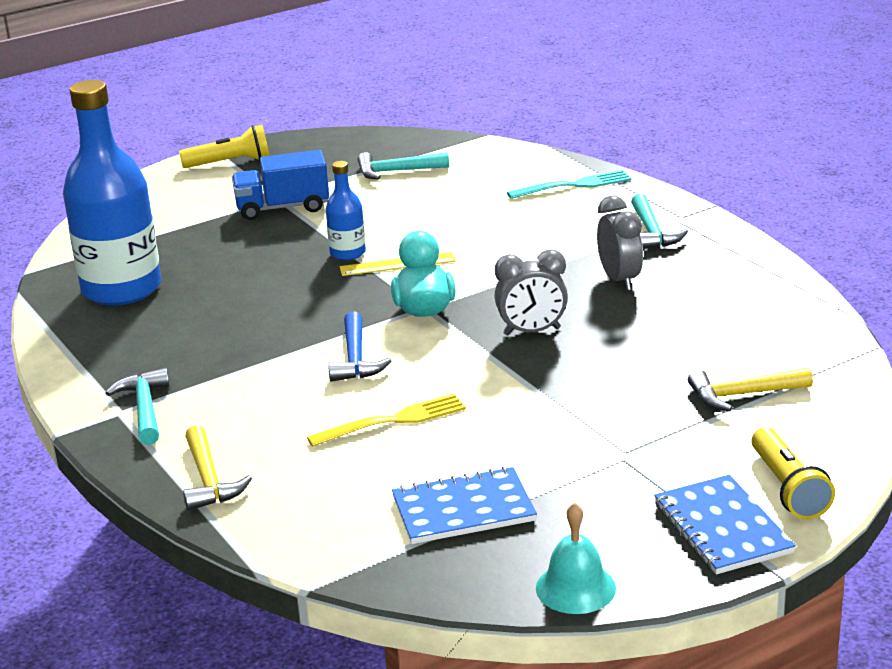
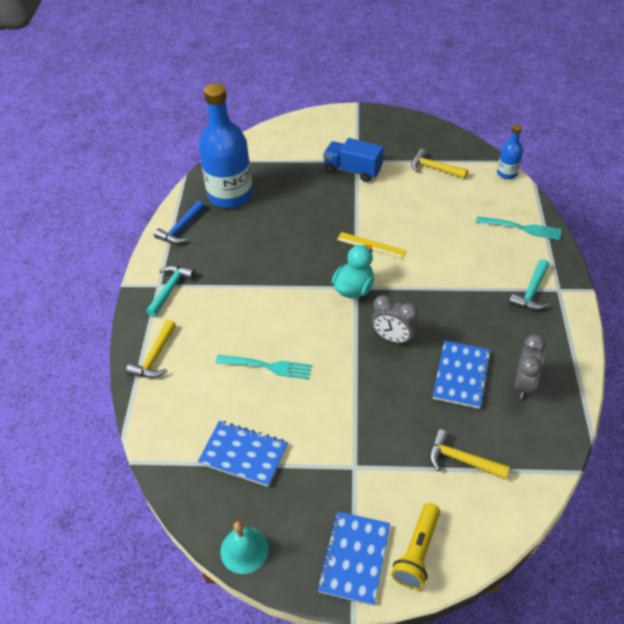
camera: 35 degrees right, 20 degrees up
(230, 163) = (356, 121): yellow flashlight -> none
(347, 253) = (354, 223): blue bottle -> blue bottle (507, 173)
(355, 359) = (289, 308): blue hammer -> blue hammer (181, 229)
(393, 421) = (267, 366): yellow fork -> turquoise fork
(396, 171) = (434, 168): turquoise hammer -> yellow hammer
(619, 280) = (477, 323): grey clock -> grey clock (523, 384)
(656, 329) = (461, 375): none -> blue notebook

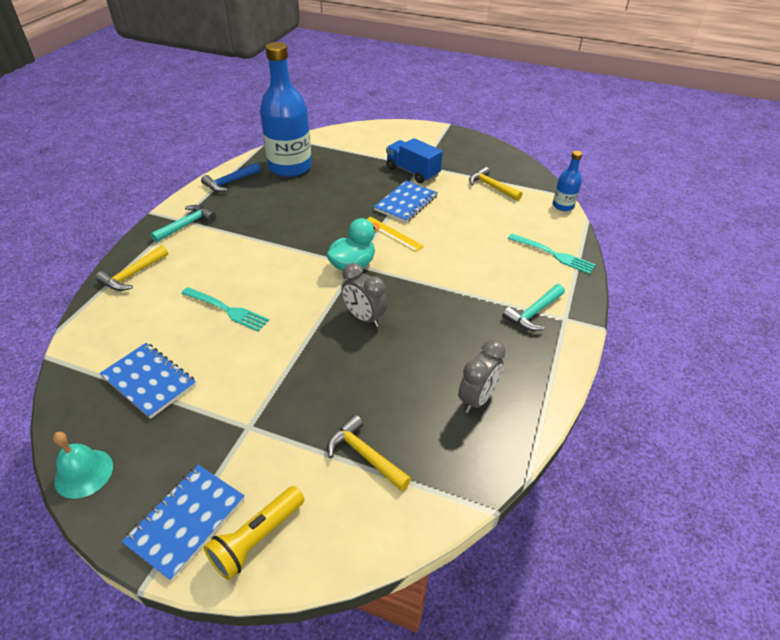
camera: 15 degrees right, 5 degrees down
(461, 375) = (414, 371): blue notebook -> blue notebook (406, 203)

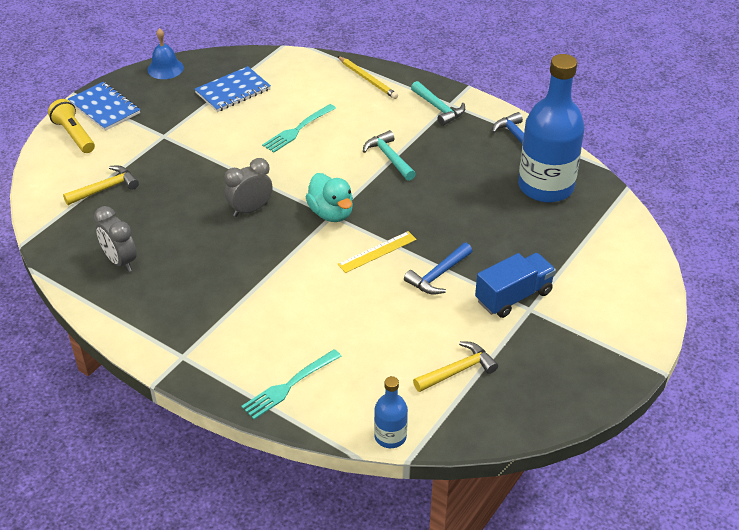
camera: 105 degrees right, 0 degrees up
(84, 473) = (165, 68): turquoise bell -> blue bell
(133, 275) = (367, 79): yellow hammer -> yellow pencil
(406, 203) = (438, 275): blue notebook -> blue hammer
(533, 313) = (201, 333): turquoise hammer -> turquoise hammer (389, 157)

